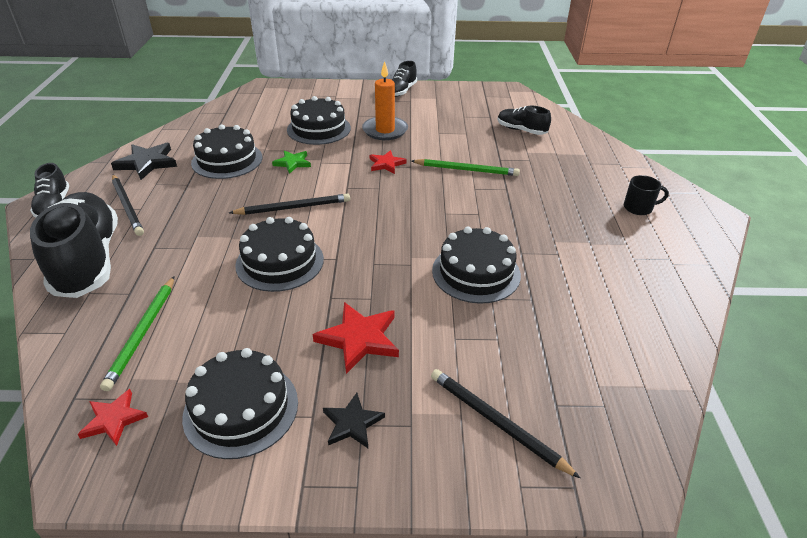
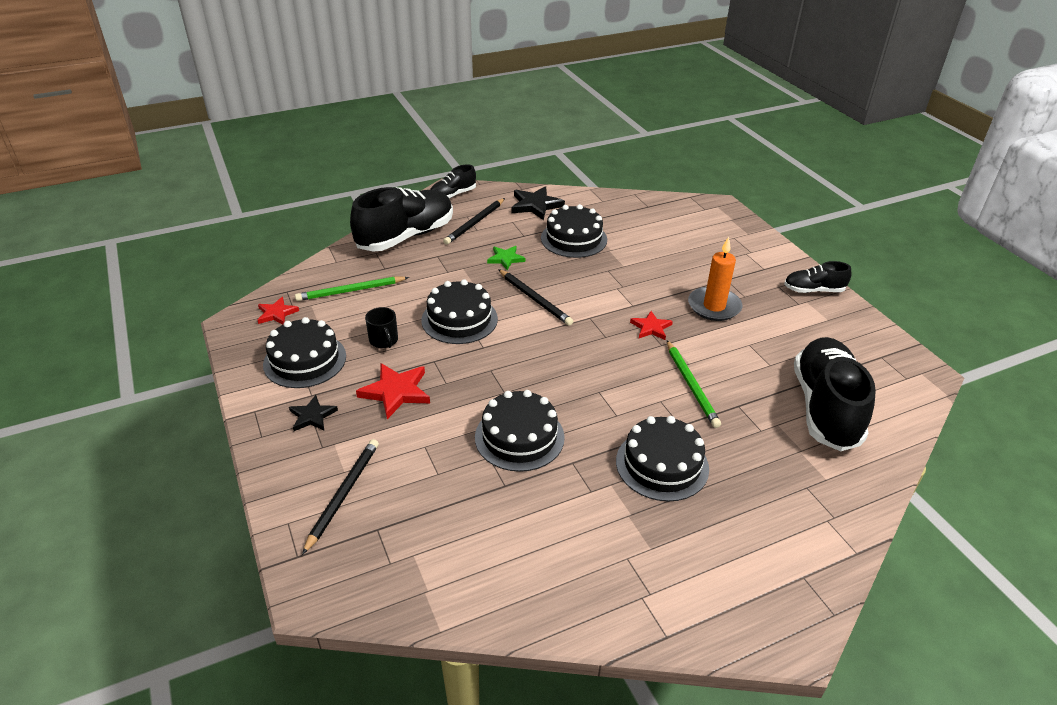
camera: 65 degrees right, 0 degrees up
(293, 163) = (601, 273): green star -> green star (505, 259)
(319, 129) = (674, 266): black cake -> black cake (662, 464)
(521, 130) = (825, 408): black shoe -> black shoe, size x1.98
(639, 208) = (738, 550): black mug -> black mug (384, 340)

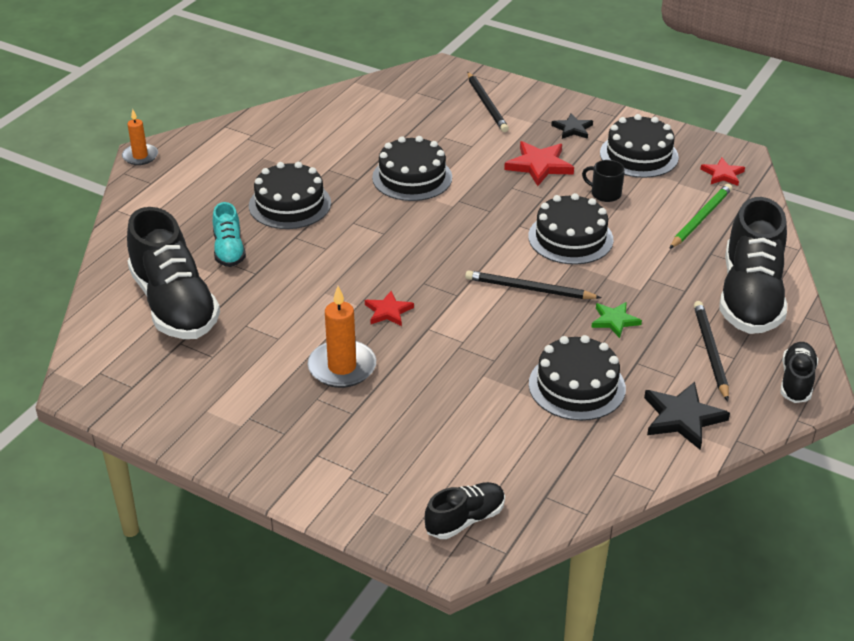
camera: 145 degrees right, 0 degrees up
(691, 385) = (308, 272): green pencil -> none
(751, 440) = (229, 250): none -> turquoise shoe
(804, 635) = (140, 156): none -> orange candle
(813, 290) = (239, 447): black shoe -> black shoe (465, 520)

